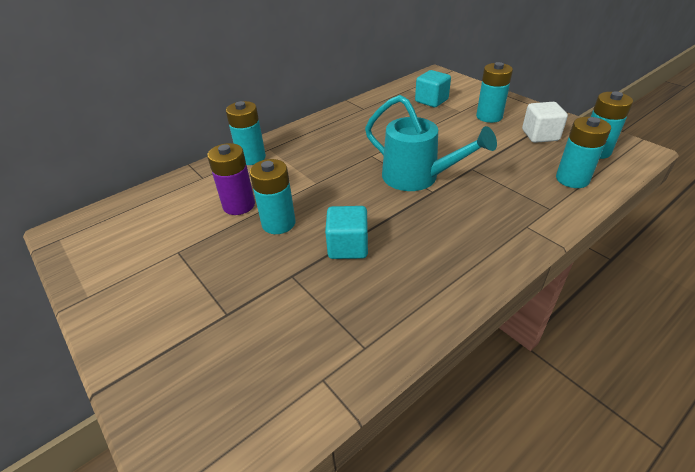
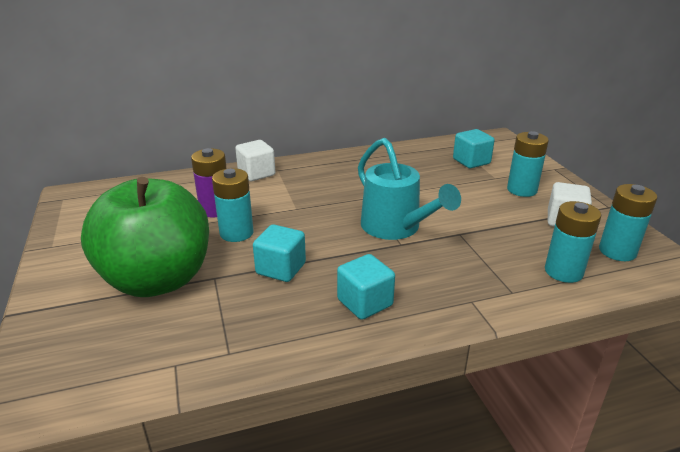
camera: 20 degrees right, 10 degrees down
(236, 296) = (158, 279): none -> green apple
(251, 158) = (256, 173): turquoise battery -> white cube
(445, 256) = (365, 303): none -> turquoise cube

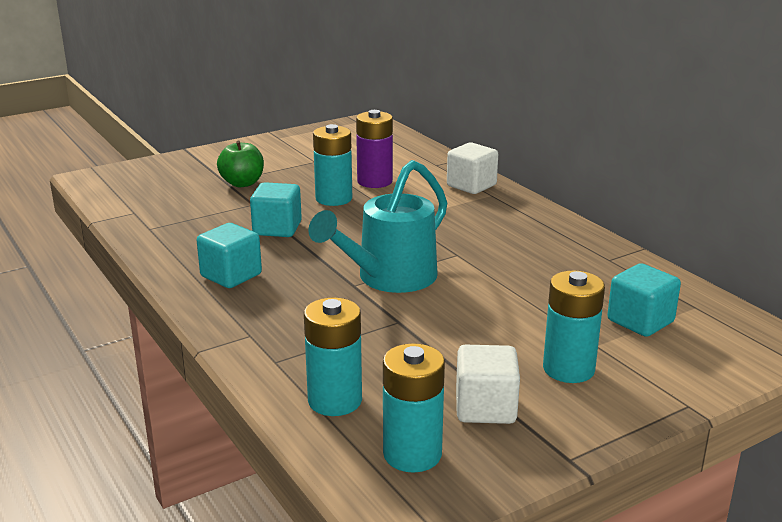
camera: 75 degrees right, 5 degrees down
(158, 279) = (242, 183): green apple -> green apple, size x0.42

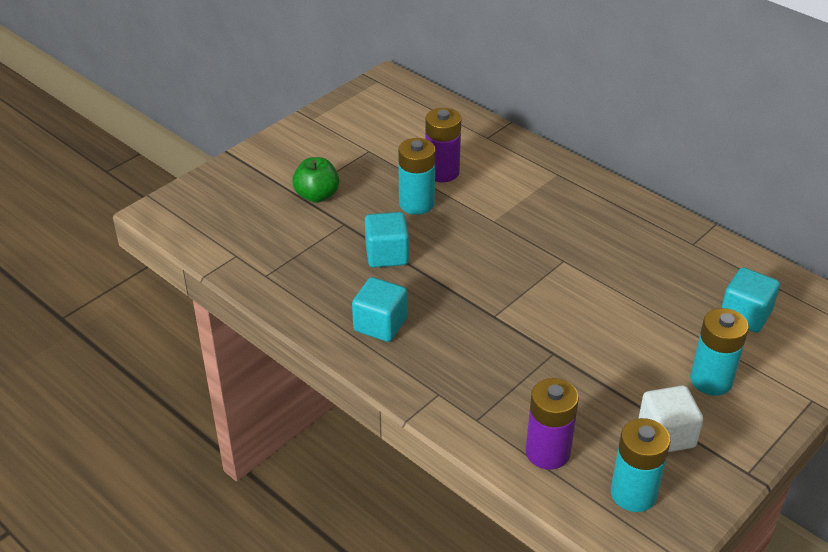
camera: 15 degrees left, 15 degrees up
(335, 400) = (547, 452): turquoise battery -> purple battery
(388, 279) = (520, 303): turquoise watering can -> none
(471, 185) = (534, 164): white cube -> none

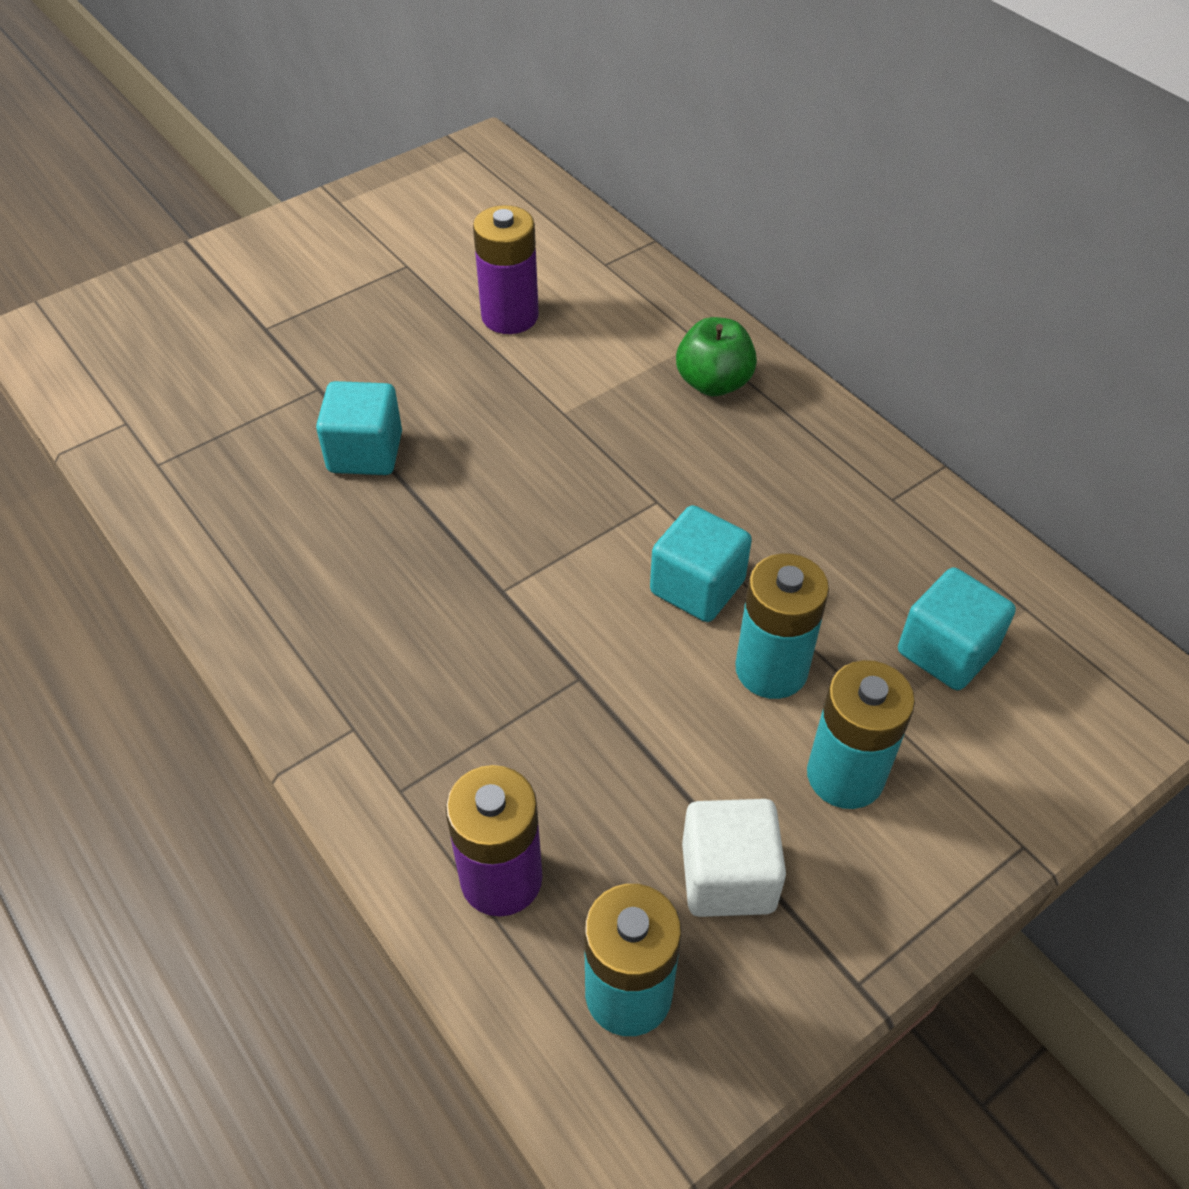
camera: 10 degrees right, 10 degrees up
(317, 195) = (294, 333): green apple -> green apple (713, 383)
(380, 324) = (305, 580): turquoise cube -> turquoise cube (697, 587)
(416, 204) = (448, 367): turquoise battery -> turquoise battery (771, 669)

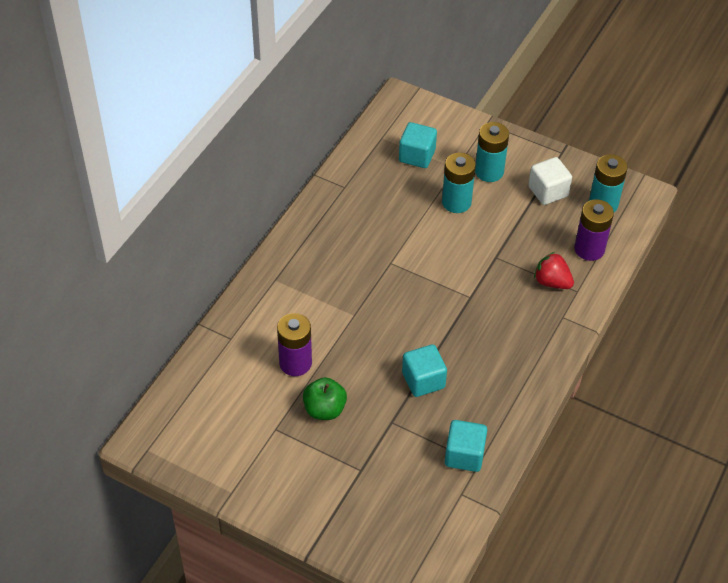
camera: 115 degrees left, 0 degrees up
(453, 751) = (552, 282): none -> red strawberry
(697, 587) = (430, 235): turquoise cube -> turquoise cube (464, 455)
(713, 383) = (303, 265): green apple -> green apple (324, 409)

